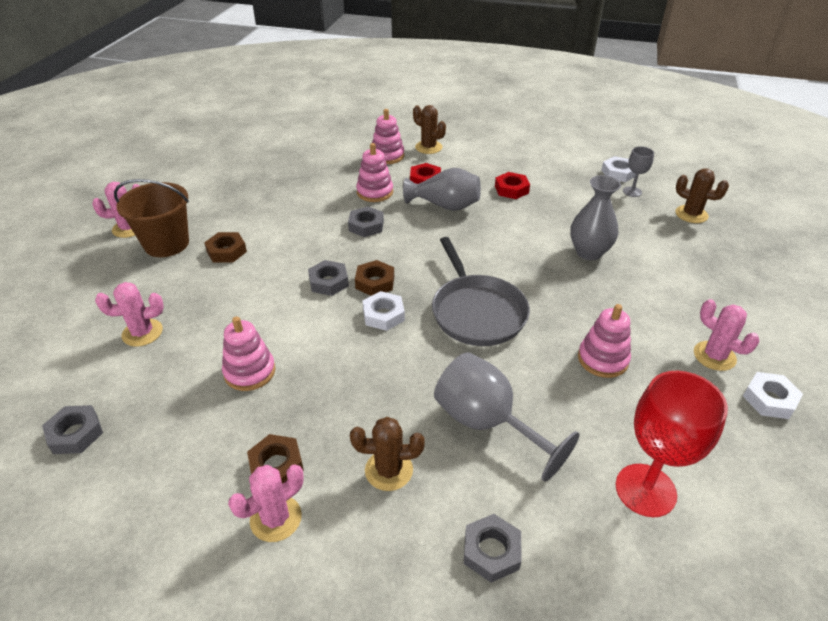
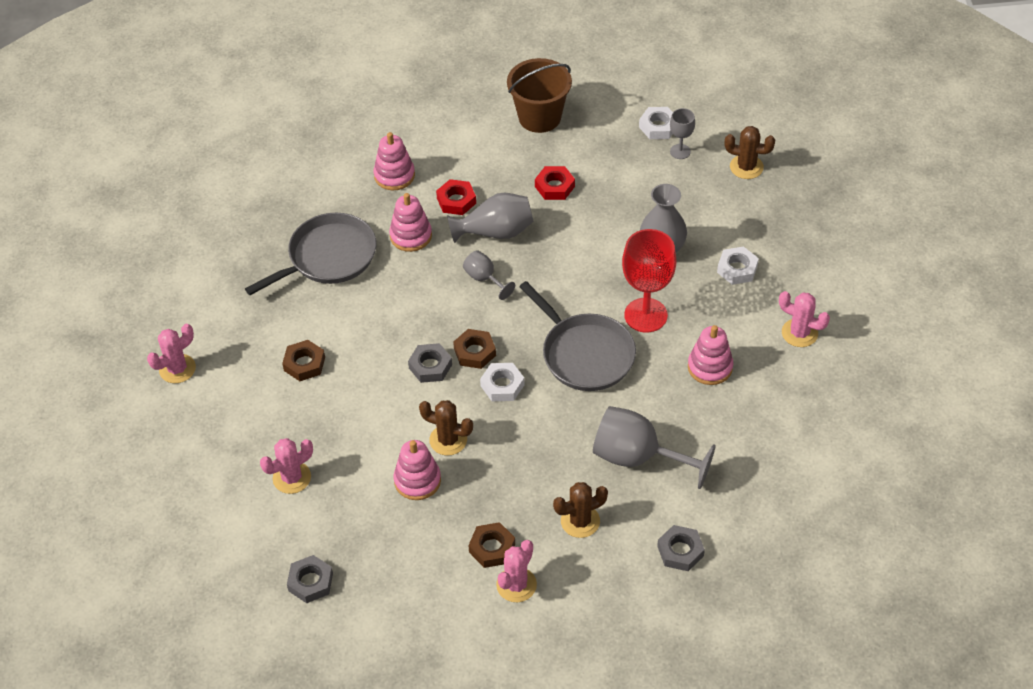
camera: 20 degrees left, 10 degrees up
(166, 244) = (234, 375): brown bucket -> brown bucket (539, 117)
(302, 190) = (328, 257): none -> grey pan
(366, 226) = (427, 285): grey nut -> none
(417, 233) = (484, 279): none -> grey goblet
(428, 147) = (434, 147): brown cactus -> brown cactus (448, 440)
(645, 490) = (773, 469): red goblet -> red goblet (645, 315)
(769, 399) = (849, 361): white nut -> white nut (737, 269)

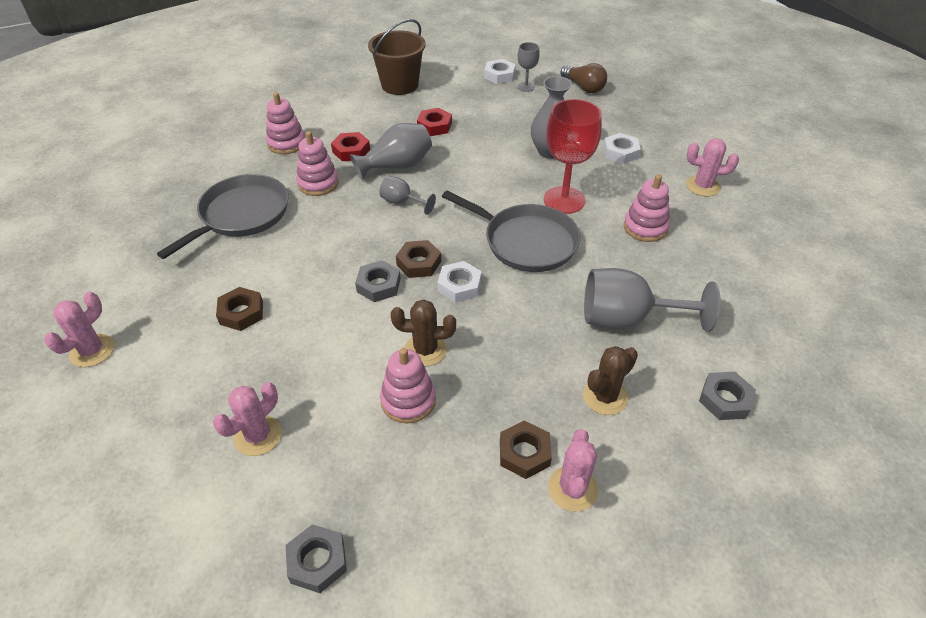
camera: 20 degrees left, 5 degrees down
(746, 167) = (584, 87): brown cactus -> brown light bulb

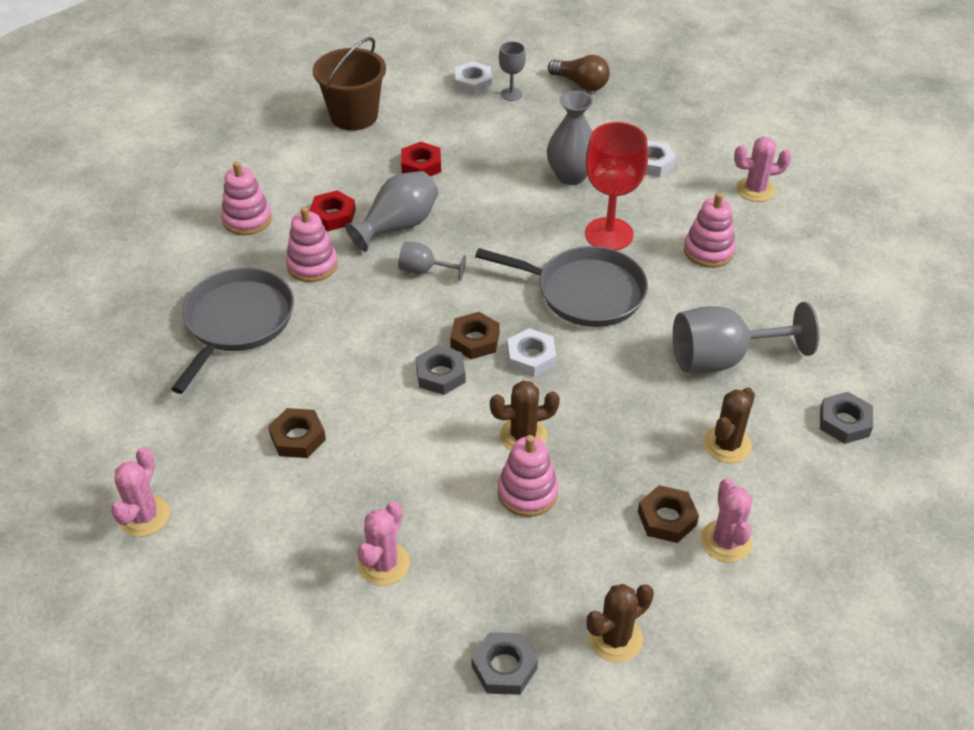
camera: 15 degrees left, 0 degrees up
(431, 559) = (615, 638): none -> brown cactus

